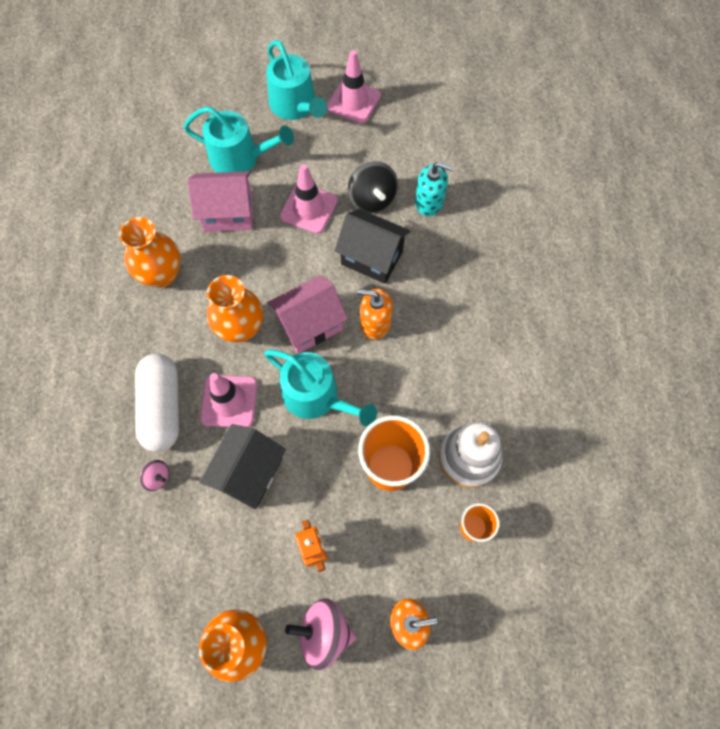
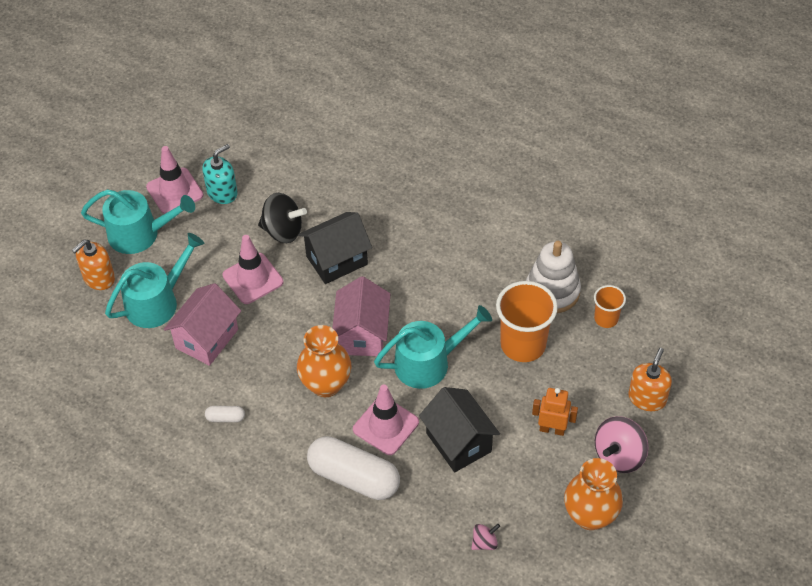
camera: 55 degrees left, 15 degrees down
(157, 477) = (414, 510): pink spinning top -> pink spinning top (484, 542)
(162, 274) = (225, 418): orange vase -> white capsule
(375, 323) = (396, 289): orange soap dispenser -> orange soap dispenser (99, 278)
(429, 202) = (319, 195): turquoise soap dispenser -> turquoise soap dispenser (222, 192)

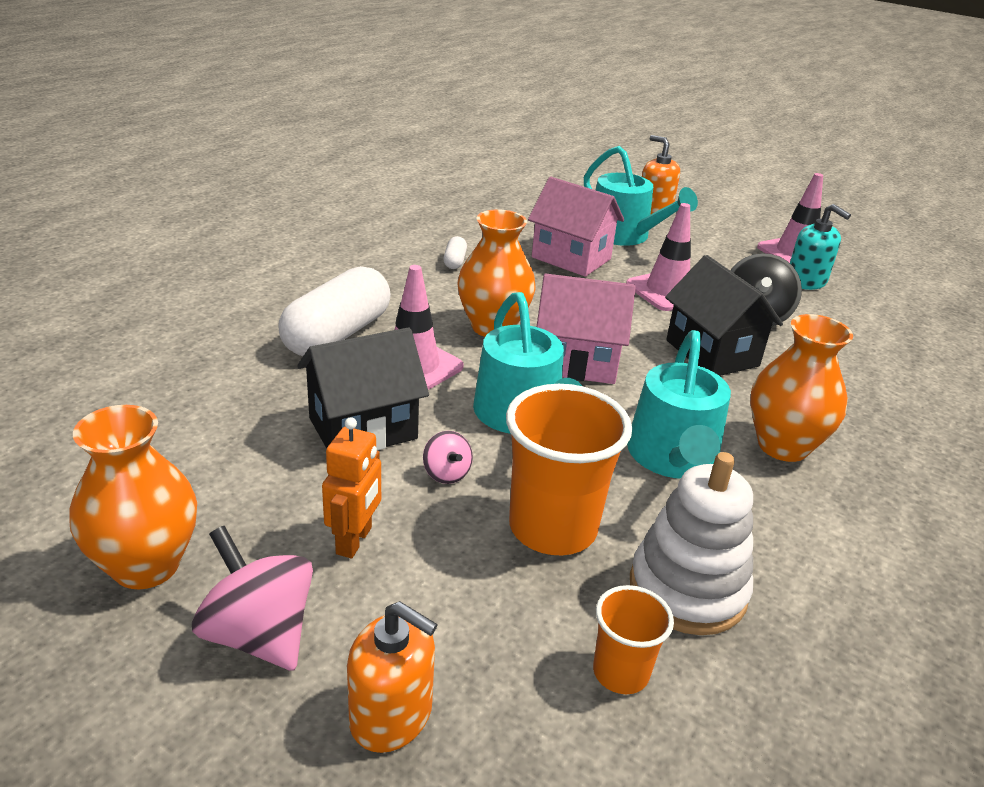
camera: 90 degrees right, 20 degrees down
(140, 234) = (721, 232): turquoise watering can -> turquoise watering can (673, 457)
(431, 238) = (783, 446): none -> orange vase
(484, 542) = (169, 433): pink spinning top -> pink spinning top (446, 473)

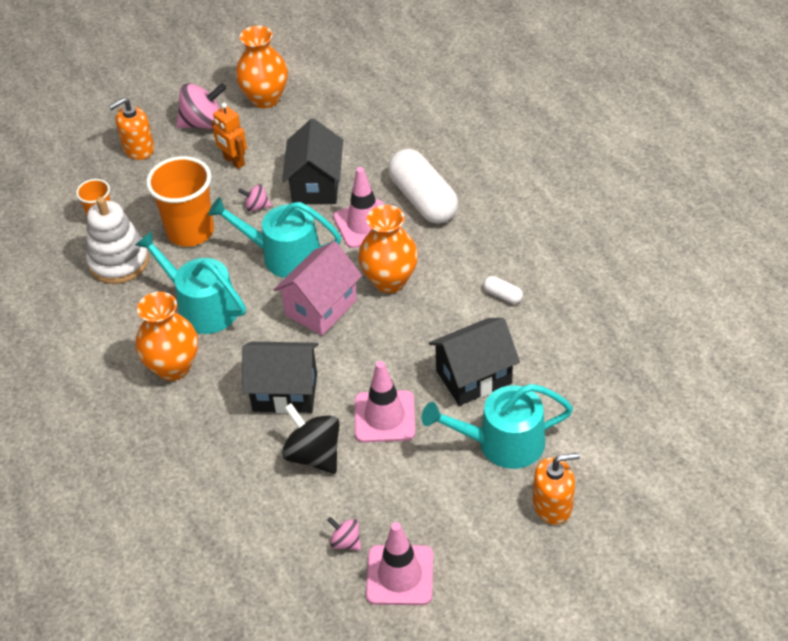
camera: 125 degrees right, 15 degrees up
(571, 258) = (474, 377): pink house -> black house
(806, 281) = (345, 542): turquoise soap dispenser -> pink spinning top

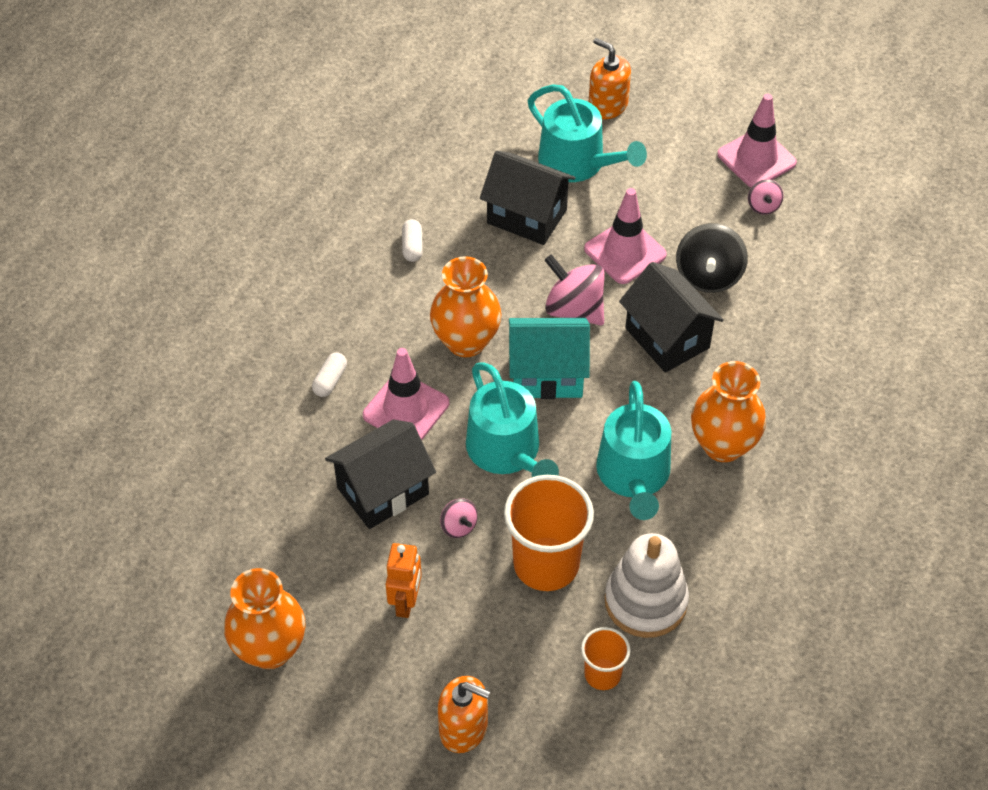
camera: 130 degrees left, 5 degrees up
(203, 123) = (365, 687): pink spinning top -> pink spinning top (574, 309)
(321, 307) = (547, 375): pink house -> turquoise house
(423, 200) = (330, 380): white capsule -> white capsule, size x0.42

